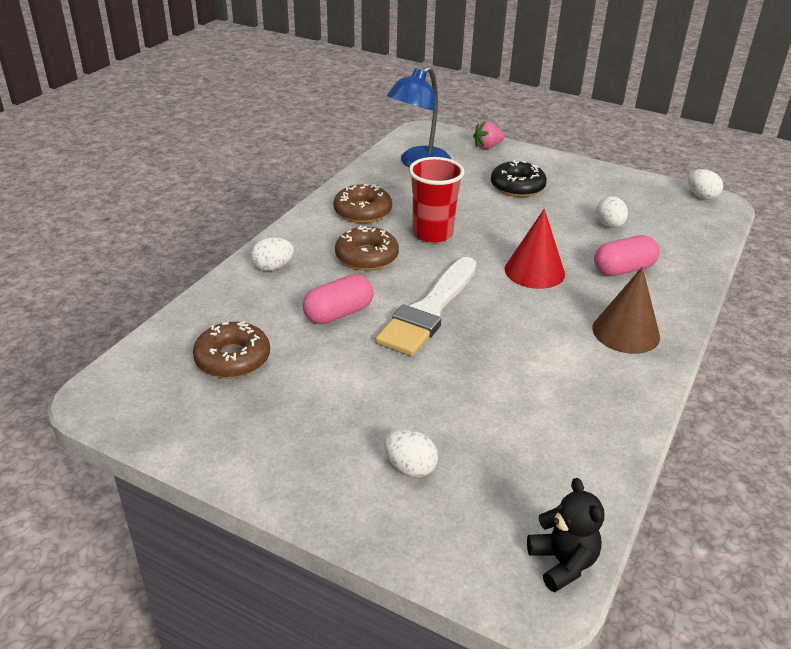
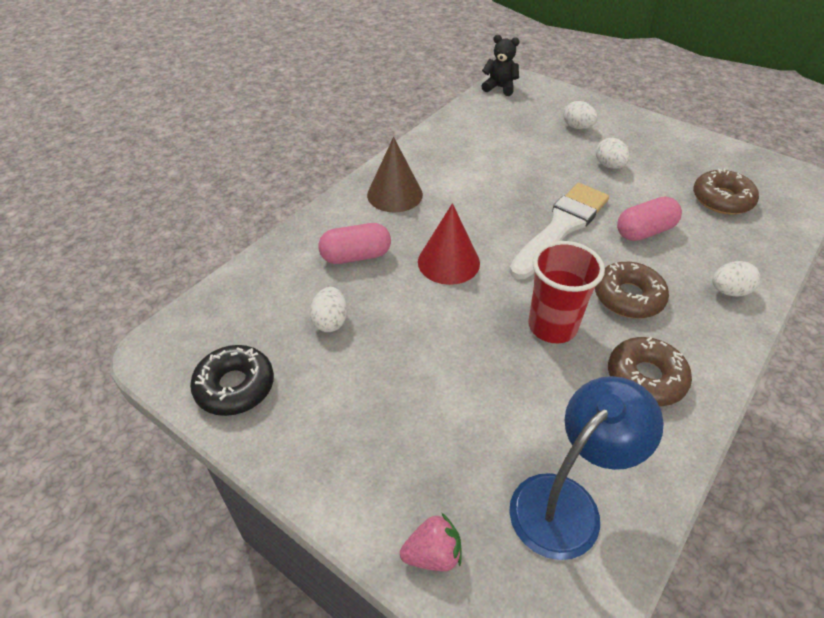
camera: 170 degrees left, 10 degrees up
(517, 187) = (417, 415): black donut -> black donut (235, 386)
(562, 563) = (500, 88): black teddy bear -> black teddy bear turned 120 degrees clockwise
(701, 196) = (168, 366): white egg -> white egg (609, 166)

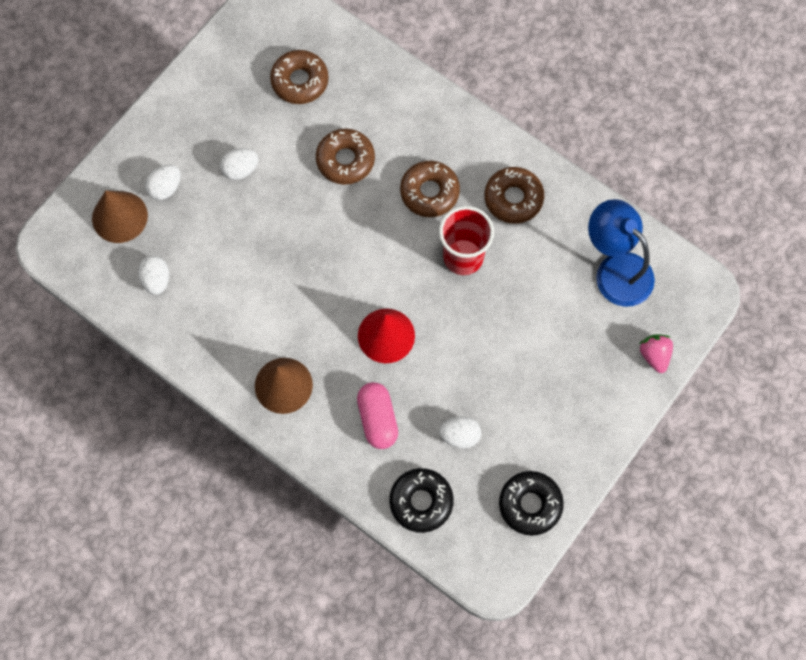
camera: 90 degrees left, 25 degrees up
(261, 289) = (421, 502): none -> black donut
(500, 88) = (70, 262): black teddy bear -> none
(544, 107) = (119, 217): none -> brown cone
(561, 227) = (339, 231): white brush -> none
(644, 231) = (345, 160): pink capsule -> brown donut
(729, 291) = (422, 113): white egg -> white egg (156, 280)

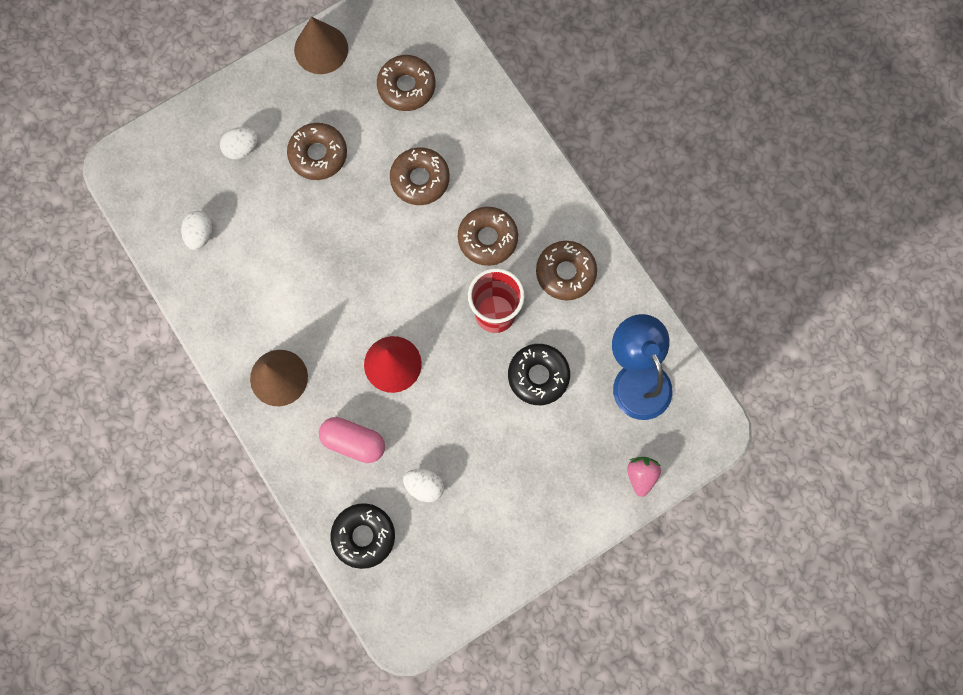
camera: 20 degrees right, 5 degrees up
(119, 217) = (189, 161): brown cone -> brown cone (321, 49)
(240, 169) = (318, 154): white egg -> brown donut
(377, 419) = (353, 442): pink capsule -> pink capsule turned 75 degrees counterclockwise
(530, 504) = (465, 577): black donut -> black donut (538, 376)

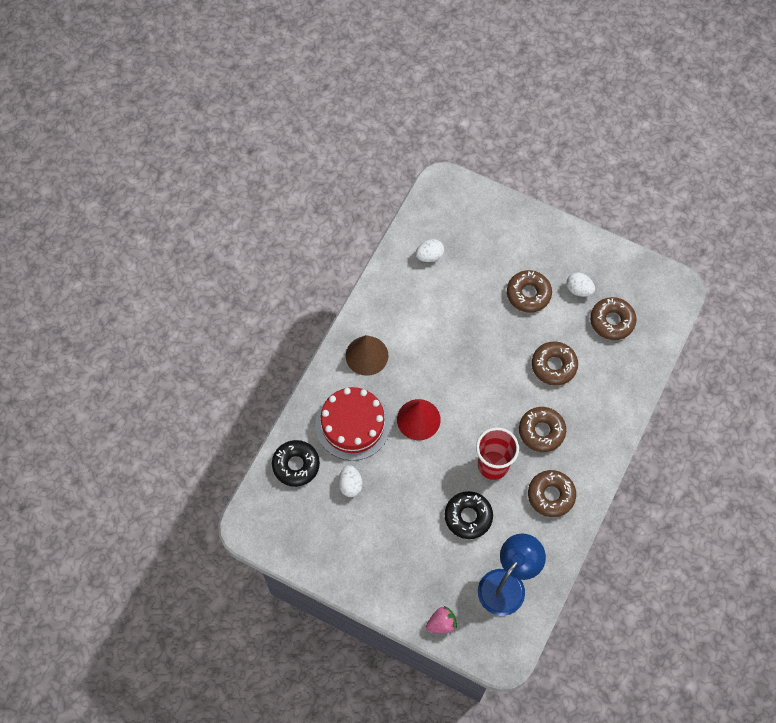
camera: 60 degrees right, 10 degrees down
(242, 148) = (502, 247): white egg -> white egg (579, 289)
(321, 49) = (601, 254): brown cone -> none
(353, 442) = (353, 424): pink capsule -> red cake

